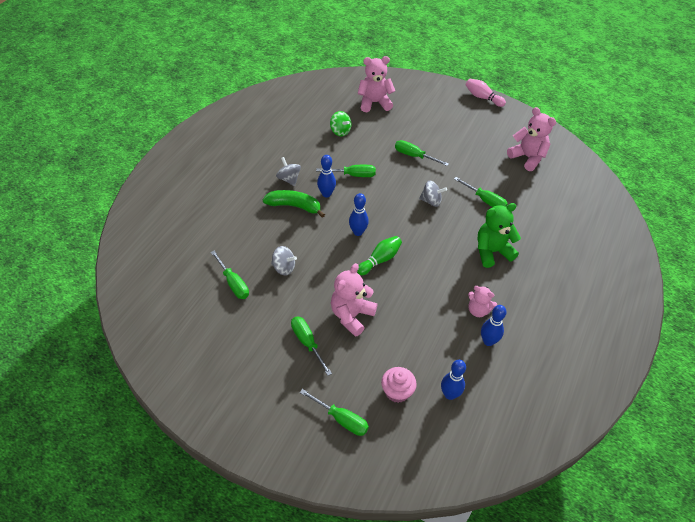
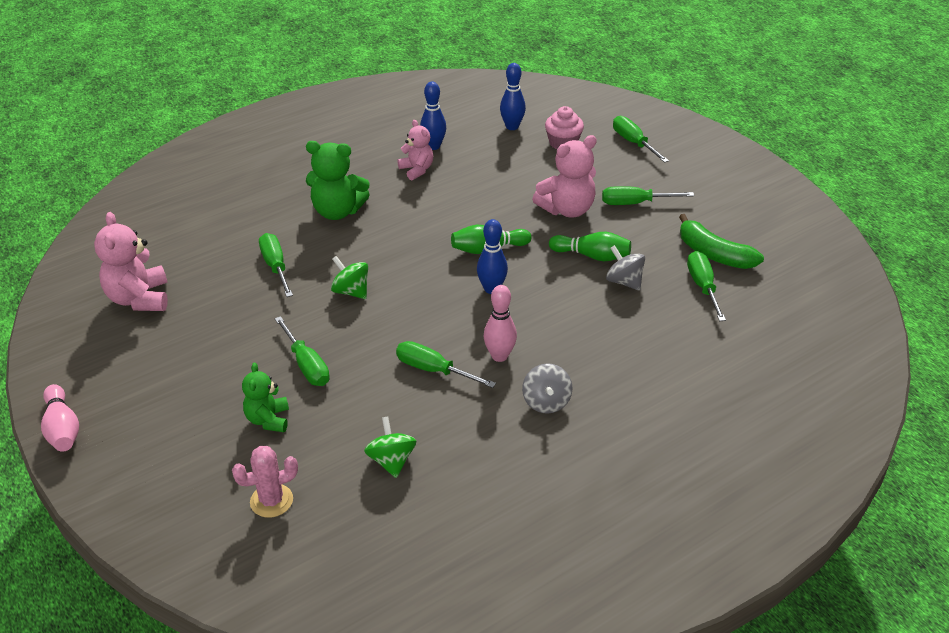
camera: 150 degrees left, 10 degrees down
(294, 206) = (562, 355): green banana -> green banana (713, 254)
(307, 343) = (635, 203): green screwdriver -> green screwdriver turned 90 degrees clockwise
(313, 280) = (592, 256): none -> green bowling pin
(326, 194) = (499, 356): blue bowling pin -> pink bowling pin
(374, 103) = (271, 501): pink teddy bear -> pink cactus
(406, 128) = (268, 420): none -> green teddy bear
(431, 201) = (351, 291): grey spinning top -> green spinning top

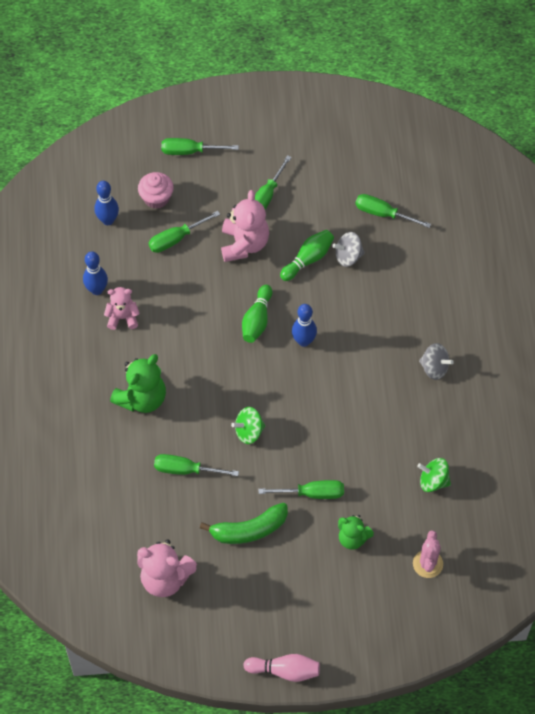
camera: 60 degrees left, 20 degrees up
(434, 370) = (365, 418): green screwdriver -> green screwdriver (176, 239)
(499, 356) = (375, 372): pink bowling pin -> none
(713, 254) = (354, 185): green banana -> green banana (249, 530)

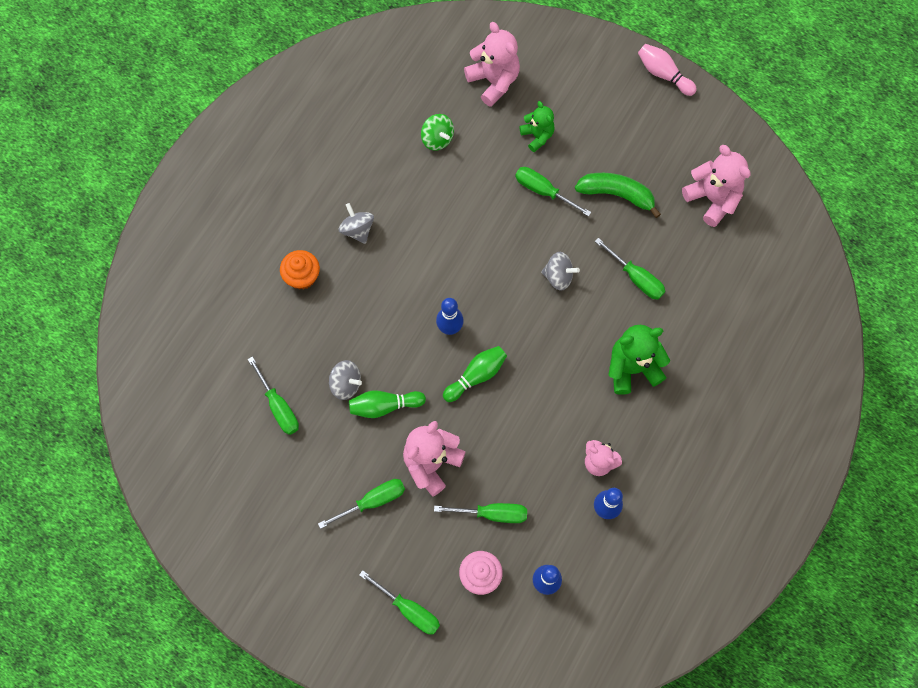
camera: 145 degrees left, 10 degrees up
(249, 432) = (558, 276): green spinning top -> grey spinning top
(427, 564) = (493, 81): pink cactus -> pink teddy bear
(445, 308) = (302, 276): none -> orange cupcake

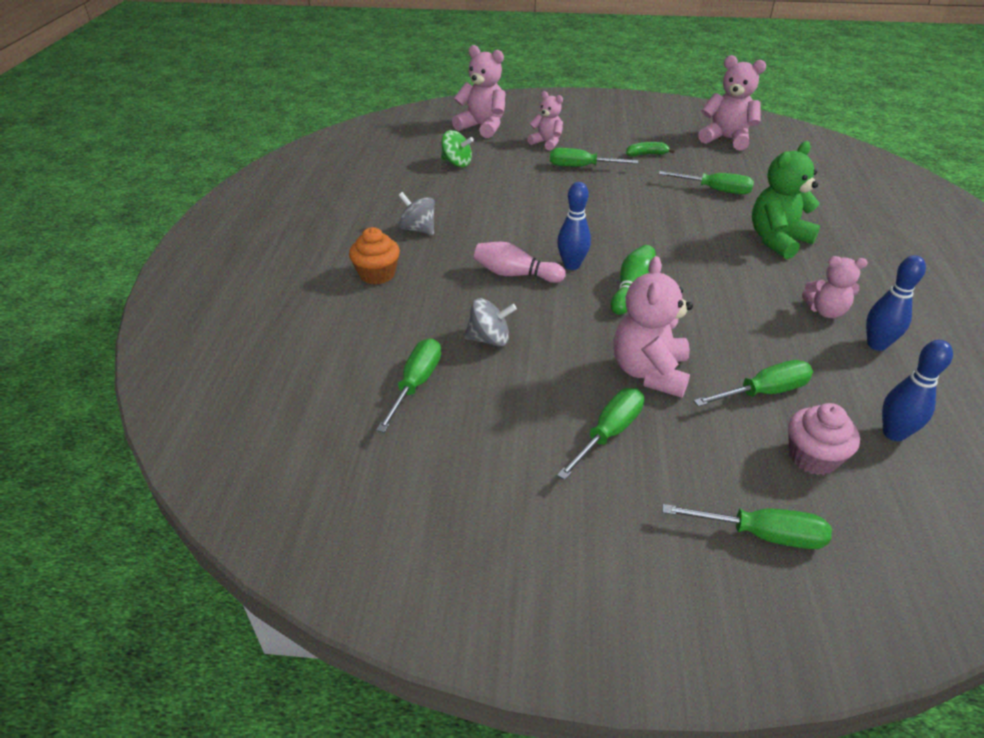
camera: 25 degrees left, 30 degrees down
(278, 406) = (416, 384): green screwdriver -> green screwdriver turned 105 degrees counterclockwise
(384, 406) = (550, 343): green bowling pin -> none
(537, 136) = (547, 143): green teddy bear -> pink teddy bear
(558, 276) = (645, 207): grey spinning top -> none
(617, 194) = (647, 154): green banana -> green banana, size x0.56
(663, 74) = (618, 97): pink bowling pin -> pink bowling pin (515, 274)

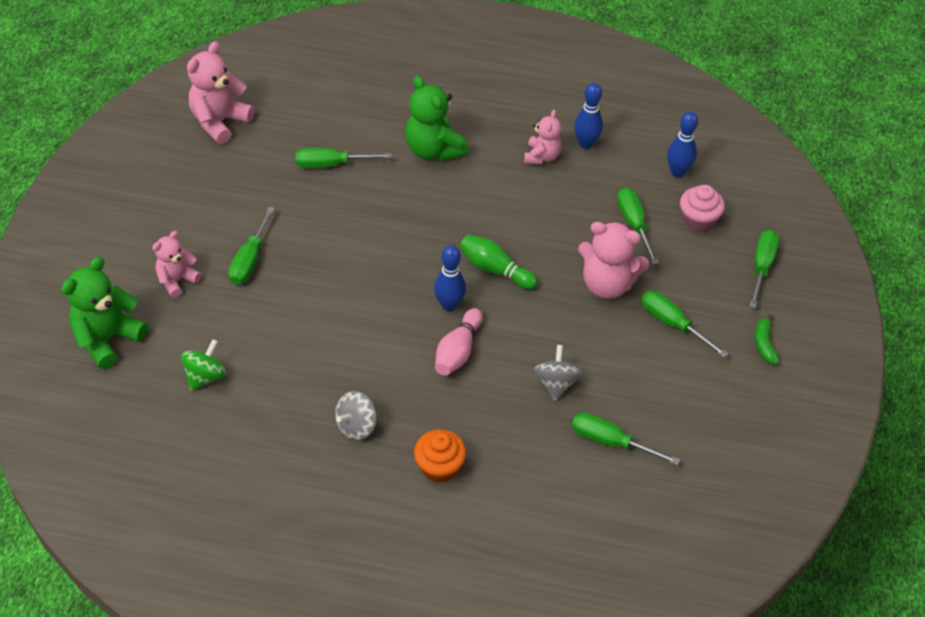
camera: 85 degrees left, 10 degrees up
(482, 127) = (107, 339): pink teddy bear -> green teddy bear
(647, 154) = (236, 197): green banana -> green banana (764, 344)
(715, 190) = (332, 164): green screwdriver -> green screwdriver turned 120 degrees counterclockwise

